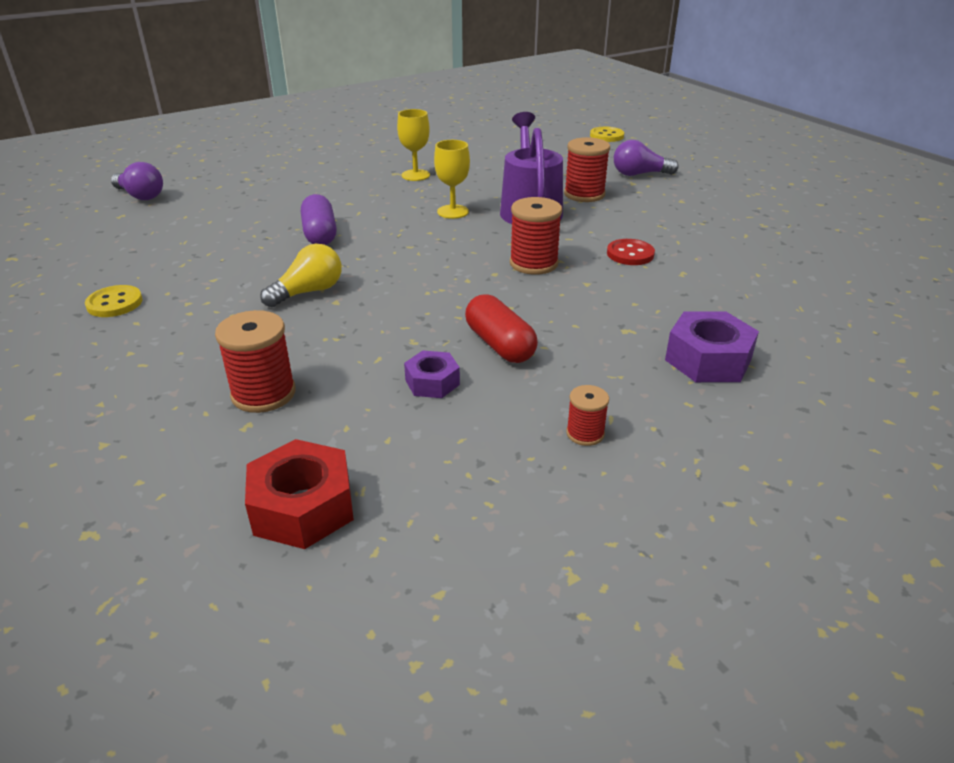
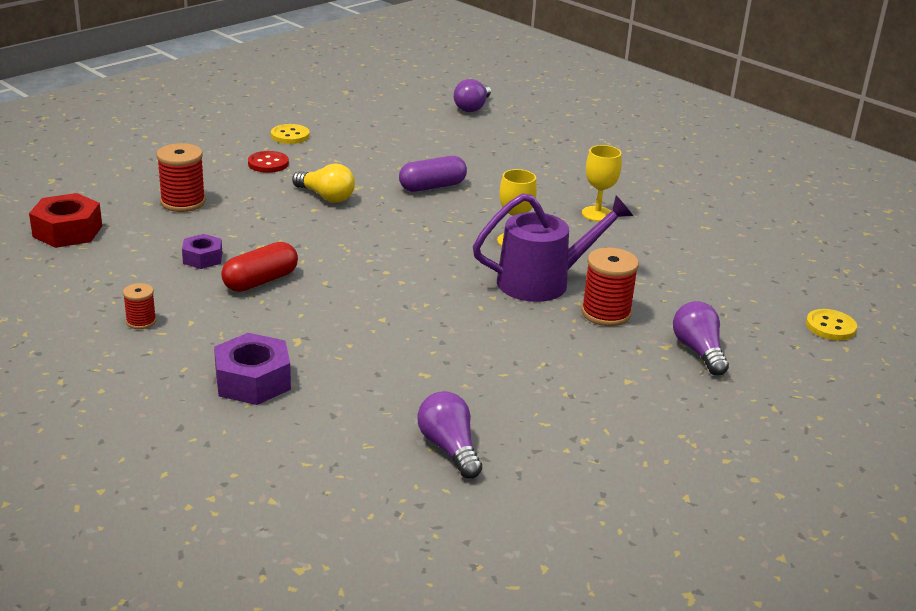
camera: 75 degrees right, 5 degrees down
(533, 263) = (413, 289): red spool -> none
(630, 254) = (456, 342): red button -> red button (268, 164)
(792, 273) = (449, 448): none -> purple light bulb

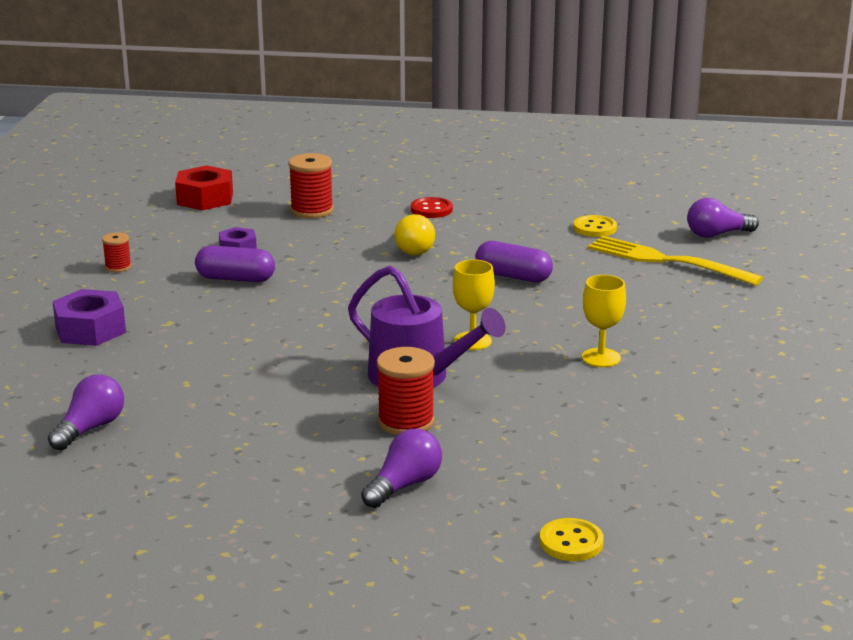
camera: 55 degrees right, 5 degrees down
(260, 281) = (235, 279): red capsule -> purple capsule
(290, 136) = (498, 197): yellow button -> yellow button (594, 228)
(487, 136) = (667, 261): none -> yellow fork

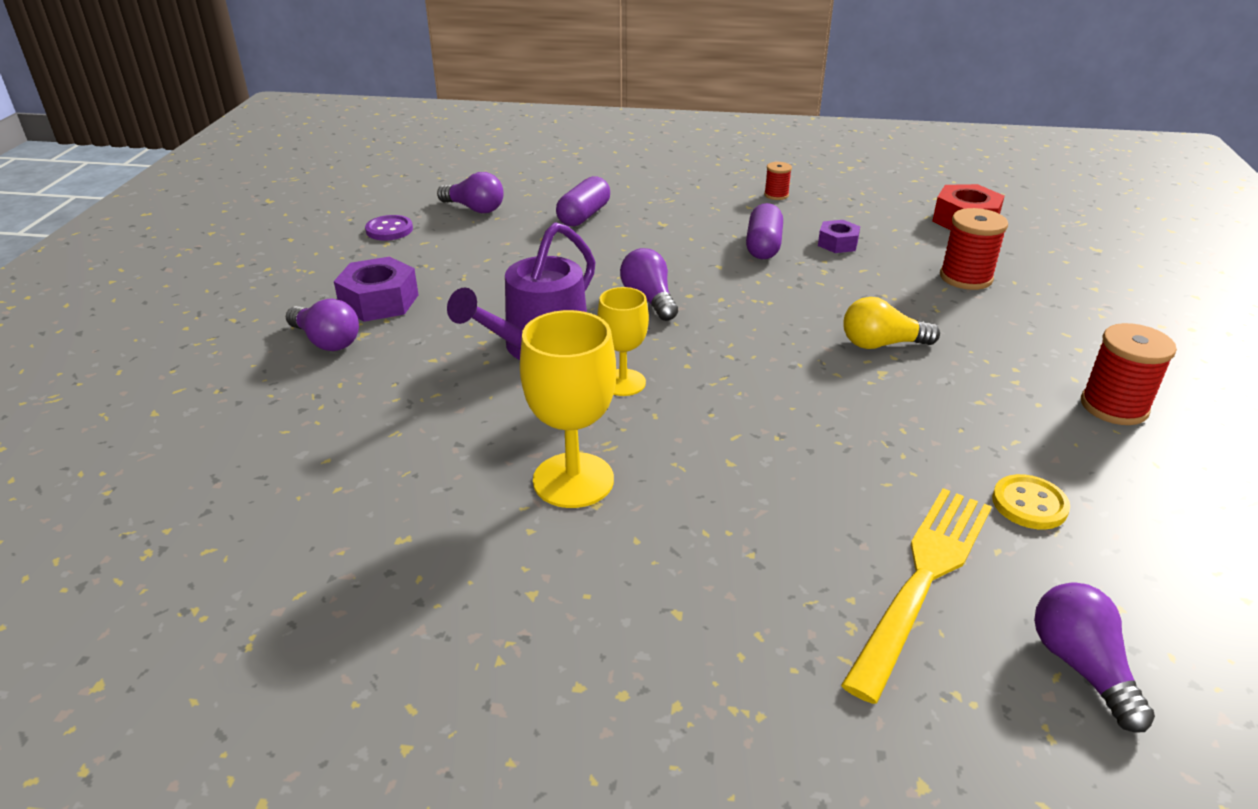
camera: 90 degrees right, 10 degrees up
(90, 330) = (646, 195): purple nut -> purple nut (379, 301)
(135, 480) = (389, 230): none -> purple button
(334, 330) = (649, 299): none -> purple light bulb
(406, 422) = (445, 341): red spool -> red spool (1114, 406)
(431, 209) = (1017, 356): red button -> none
(513, 276) = (816, 417): purple capsule -> purple capsule (584, 216)
(571, 542) = (174, 433): yellow button -> none
(601, 358) = (573, 480): yellow goblet -> yellow goblet, size x1.56

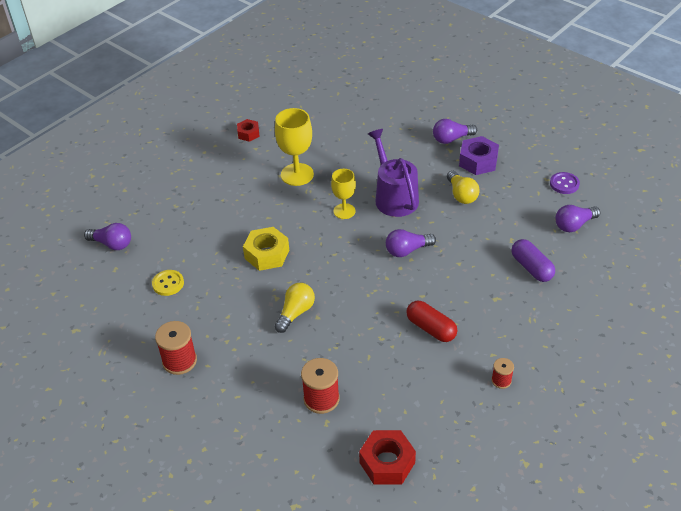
camera: 125 degrees right, 10 degrees up
(479, 293) = (461, 195): none -> yellow light bulb
(482, 639) = (248, 134): none -> red nut
(649, 299) = (407, 250): purple light bulb -> purple light bulb turned 150 degrees clockwise
(763, 246) = (431, 328): purple capsule -> red capsule
(815, 421) = (267, 254): none -> yellow nut
(837, 243) = (408, 366): purple nut -> none
(922, 579) = (172, 232): yellow fork -> none

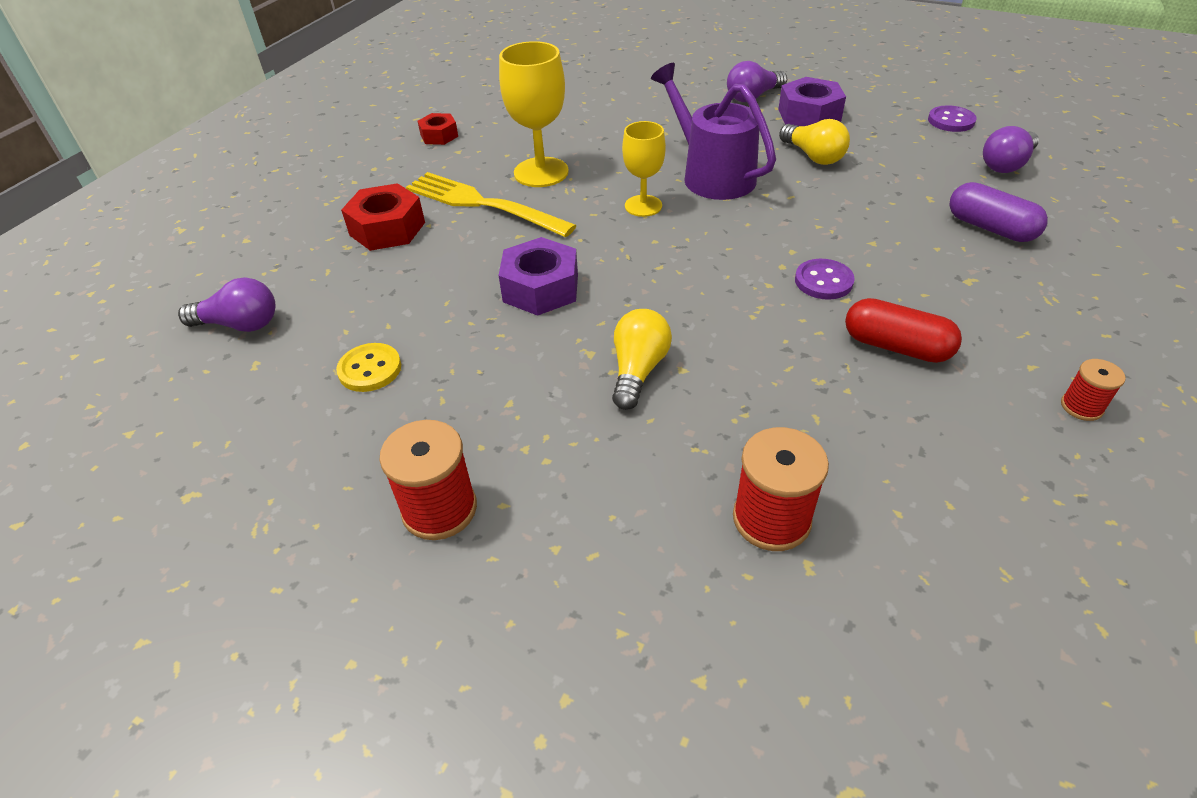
camera: 15 degrees left, 0 degrees up
(256, 191) = (483, 204): none -> yellow fork
(267, 254) = (541, 288): yellow nut -> purple nut
(387, 463) = (987, 624): red nut -> red nut (387, 229)
(407, 250) = (778, 240): purple light bulb -> none
(416, 282) = (823, 281): none -> purple button

